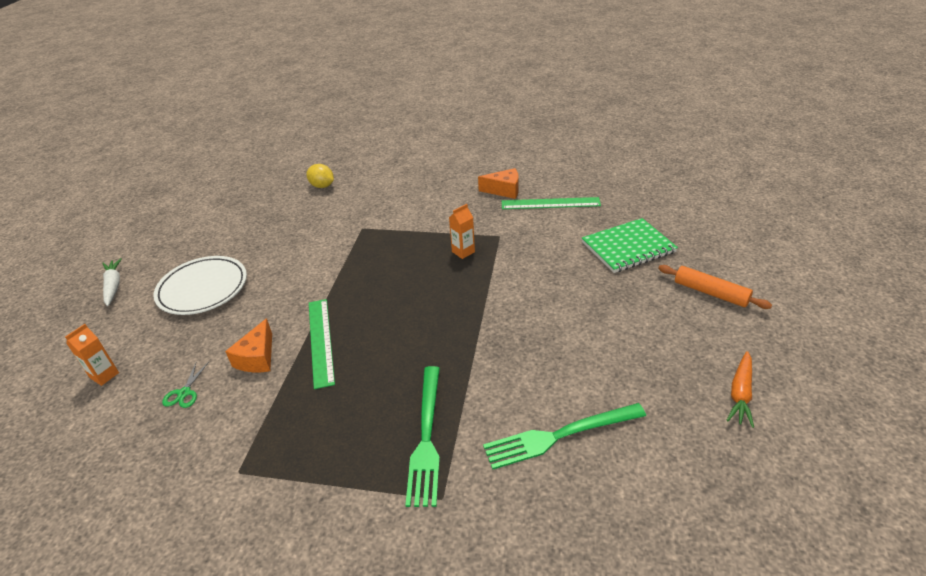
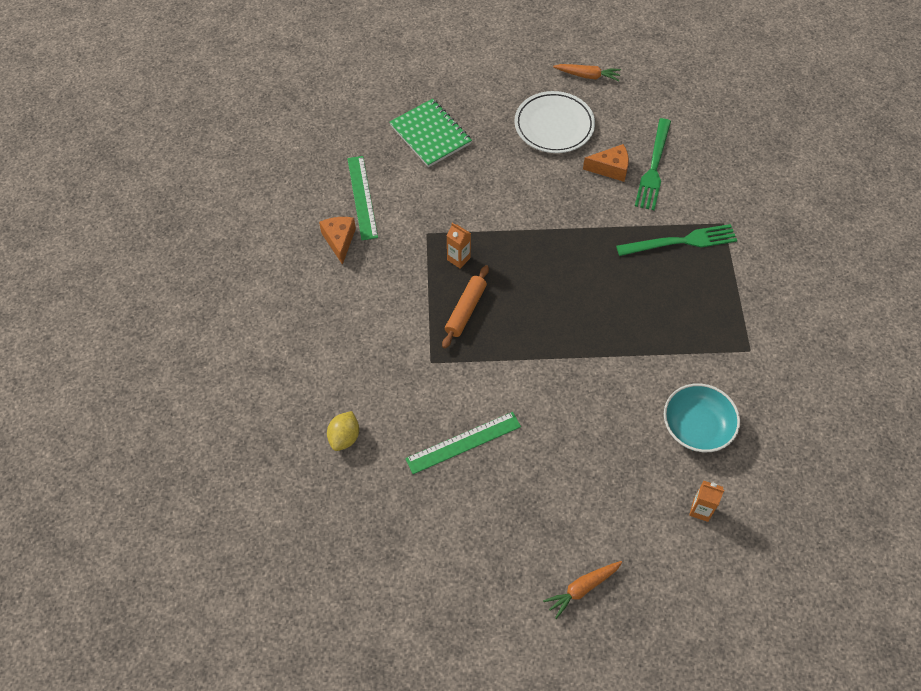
camera: 105 degrees left, 20 degrees up
(113, 286) = (582, 588): white carrot -> orange carrot
(184, 393) = (697, 427): green scissors -> turquoise bowl
(203, 289) = (565, 483): white plate -> white plate (554, 125)
(257, 358) = (642, 386): orange cheese -> orange cheese (610, 168)
(321, 341) = (608, 342): green ruler -> green ruler (463, 442)
(560, 435) = (653, 167): green fork -> green fork turned 45 degrees clockwise
(711, 293) = (484, 84): orange rolling pin -> orange rolling pin (466, 310)

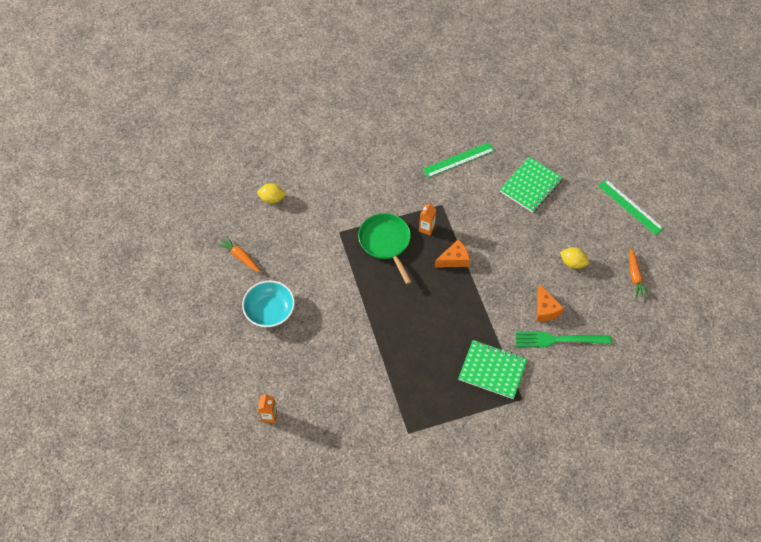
camera: 75 degrees right, 0 degrees up
(339, 241) = (418, 156): orange cheese -> orange cheese (454, 259)
(463, 442) = (285, 264): green ruler -> green ruler (630, 207)
(466, 310) = (386, 242): orange rolling pin -> green pan
(554, 125) = (572, 263): white plate -> yellow lemon
(582, 588) = (199, 352): orange carrot -> orange carrot (240, 257)
(680, 242) = (492, 370): green fork -> green notebook
(697, 427) = (333, 404): turquoise bowl -> turquoise bowl (270, 311)

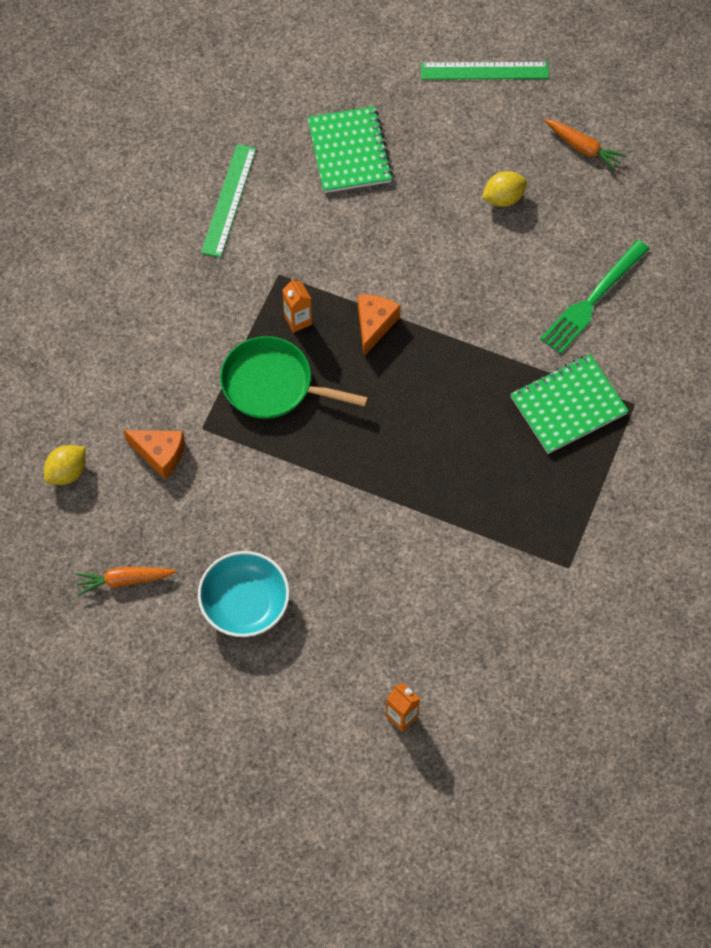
camera: 50 degrees left, 5 degrees up
(545, 309) = (539, 280): orange cheese -> orange cheese (160, 454)

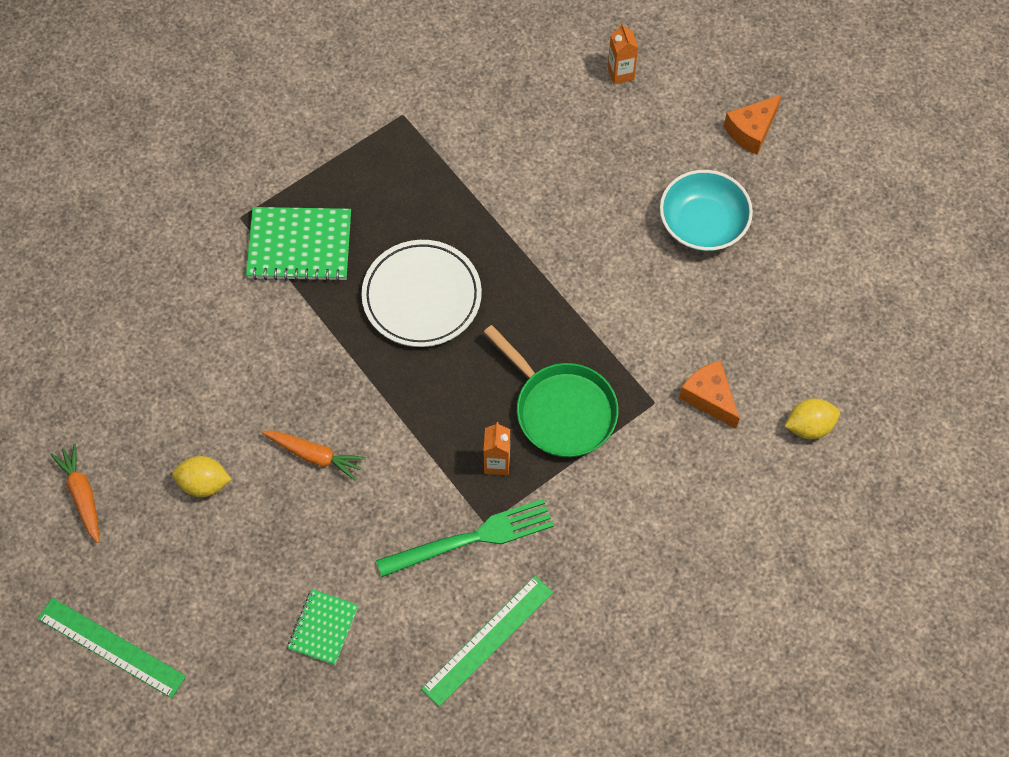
camera: 150 degrees left, 0 degrees up
(124, 580) = (802, 298): orange carrot -> orange carrot (315, 456)
(349, 152) = (323, 627): green notebook -> green notebook, size x0.59
(374, 325) = (425, 418): orange cheese -> orange cheese (751, 131)
(441, 416) = (422, 296): none -> white plate
(593, 299) = (200, 331): green fork -> green fork (471, 539)

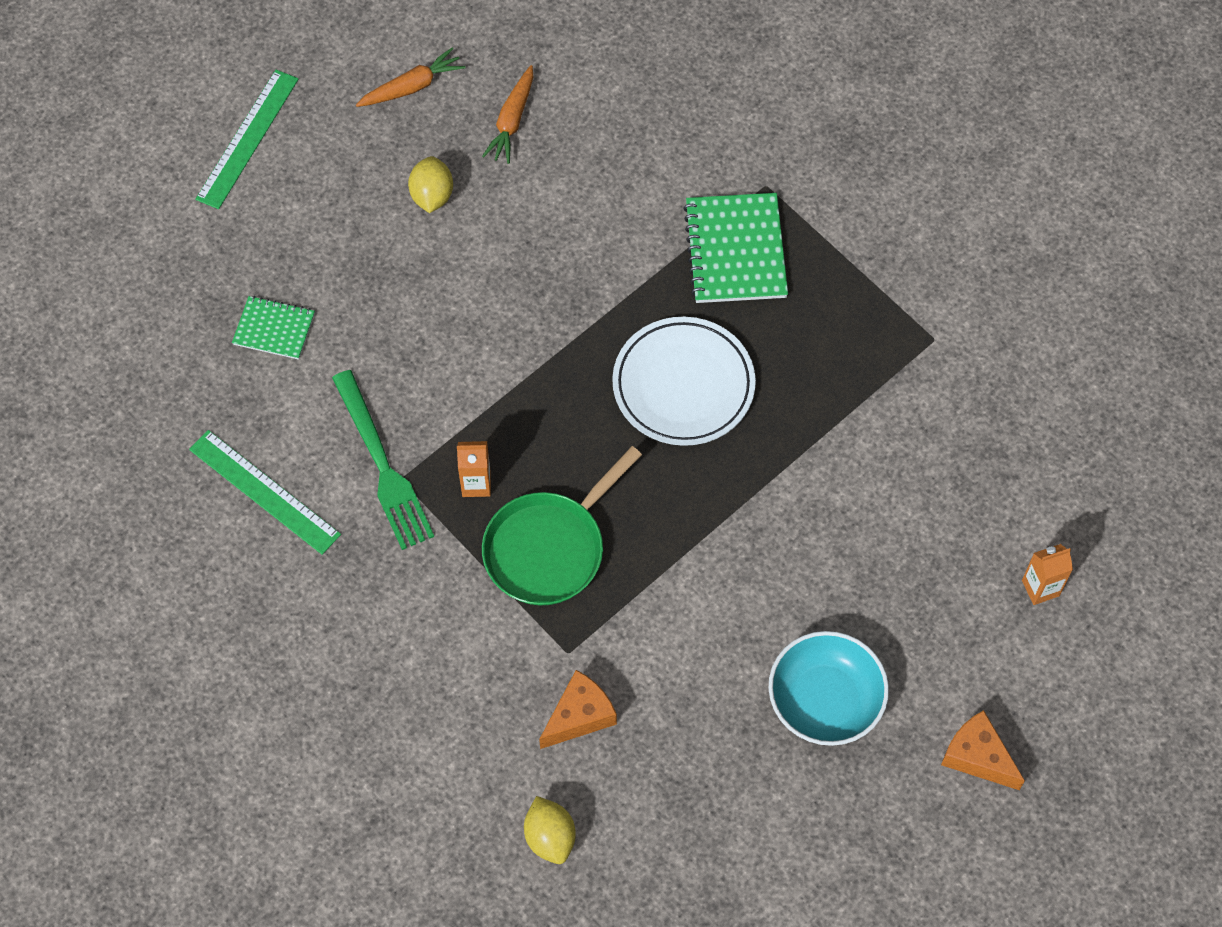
camera: 85 degrees right, 0 degrees up
(315, 456) = (472, 297): orange carrot -> orange carrot (512, 121)

